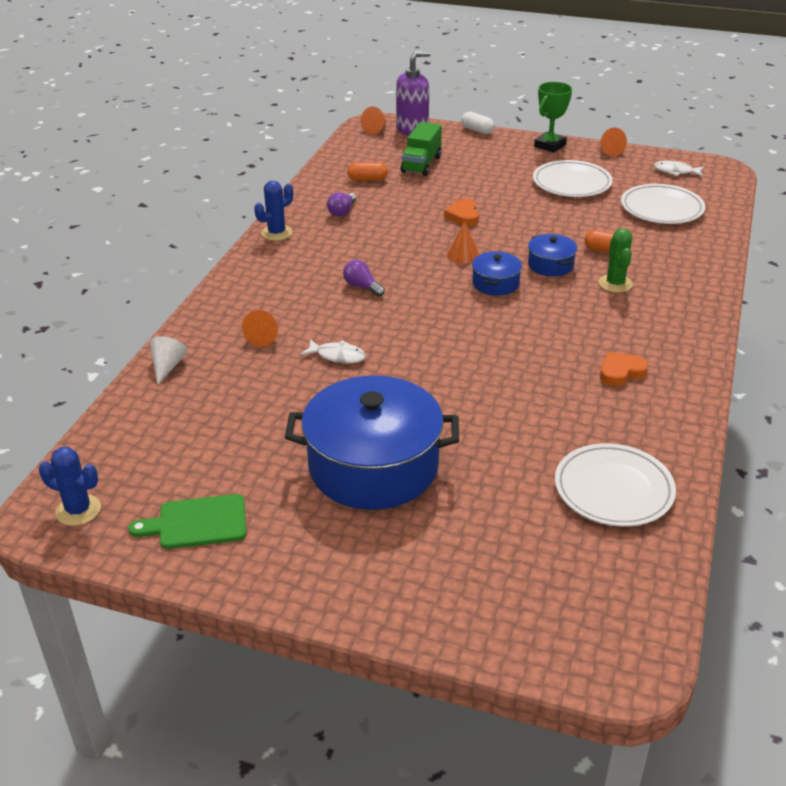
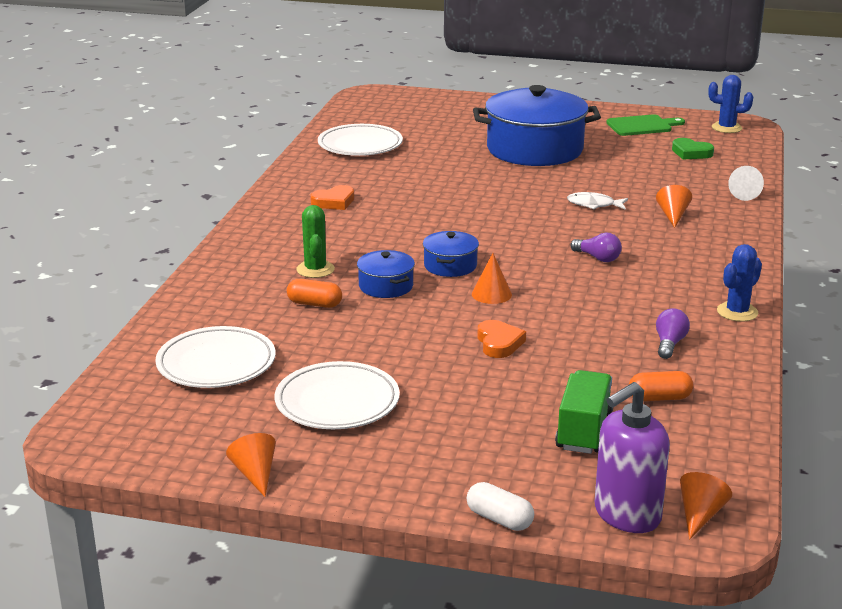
camera: 175 degrees right, 10 degrees down
(171, 448) = (691, 153): none -> green heart
(550, 145) = (361, 483): green trophy -> none
(675, 171) = (159, 431): white fish -> none

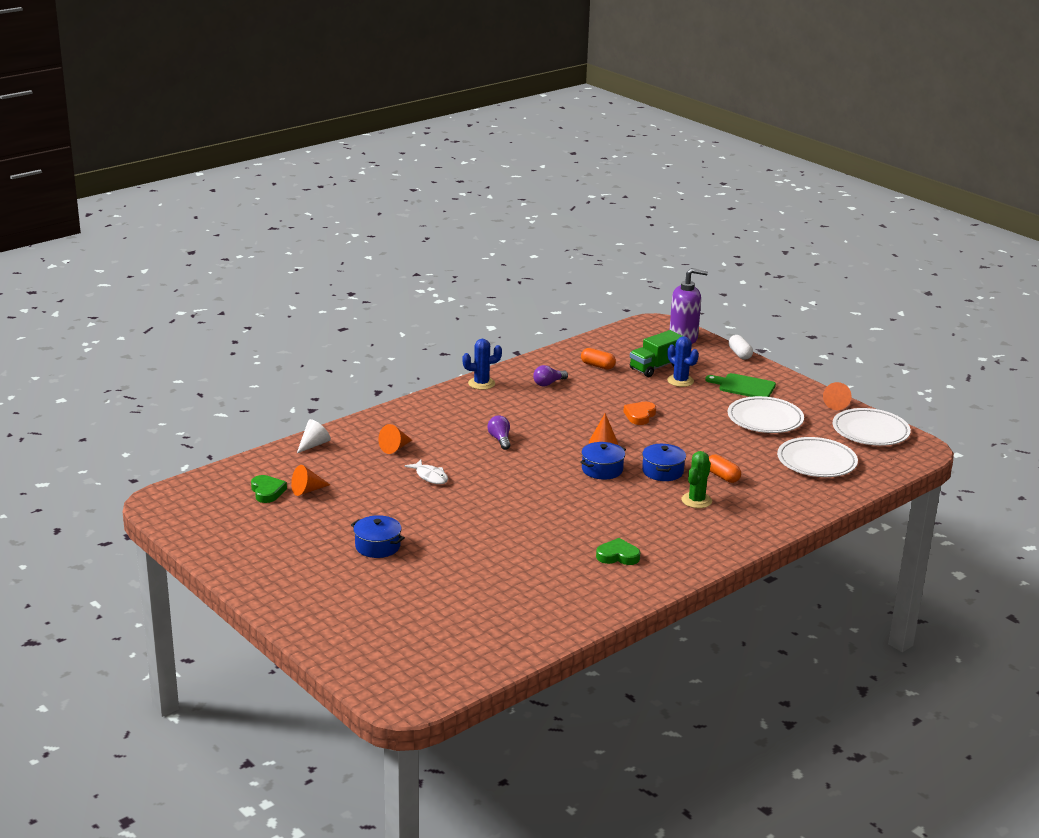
camera: 145 degrees left, 0 degrees up
(334, 202) = (618, 556): orange heart -> green heart
(360, 145) = (516, 616): white plate -> white plate (870, 431)
(534, 149) = (377, 546): blue pot -> blue pot, size x0.45
(642, 126) = (241, 535): green cutting board -> green cutting board (744, 386)
(700, 515) = (653, 329): orange cone -> orange cone (307, 490)
(726, 128) = (182, 504): blue cactus -> blue cactus (680, 381)

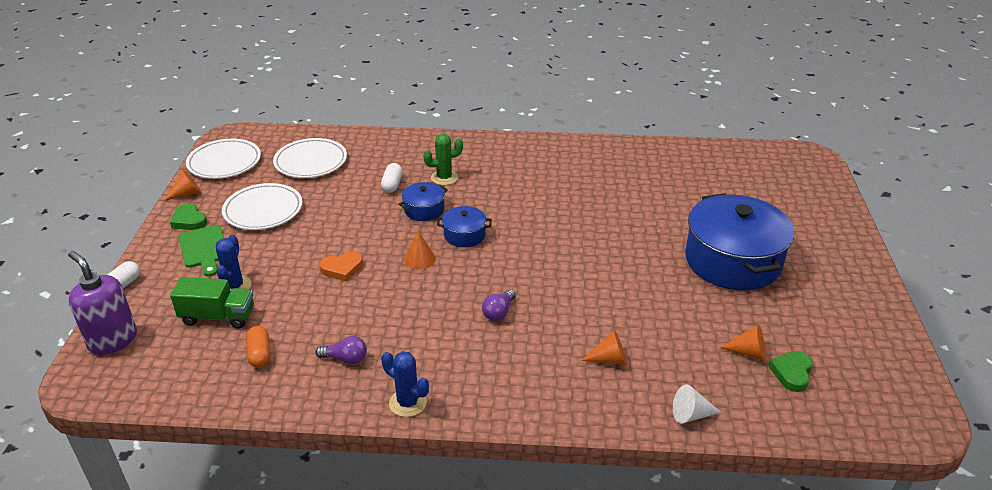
camera: 135 degrees left, 10 degrees up
(377, 546) = (732, 261): blue pot -> blue pot, size x2.20
(430, 476) = (614, 305): white fish -> none
(618, 556) = (562, 170): green heart -> green heart (189, 220)
(722, 476) = (392, 184): orange capsule -> white capsule

